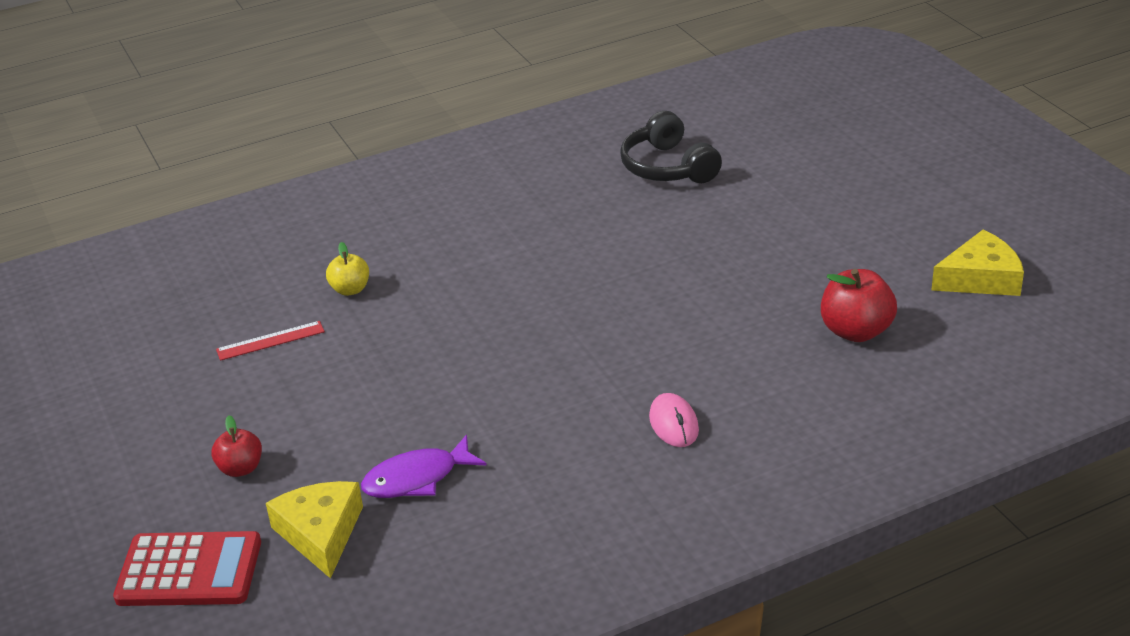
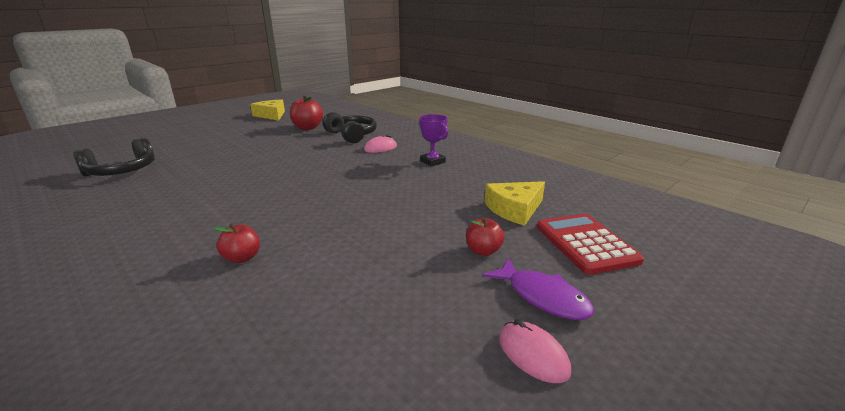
camera: 110 degrees left, 10 degrees down
(76, 455) = (533, 354): none -> pink mouse
(270, 340) = (320, 281): red ruler -> none
(350, 289) = (242, 258): yellow apple -> red apple
(417, 478) = (452, 192): purple fish -> purple fish (543, 297)
(565, 483) = (432, 162): none -> purple trophy
(777, 391) = (351, 135): none -> black headphones

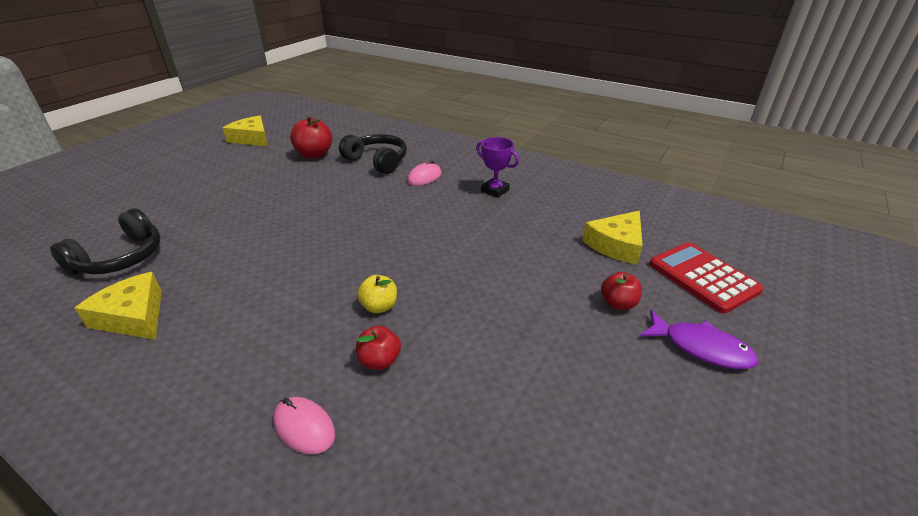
camera: 15 degrees left, 10 degrees up
(98, 204) = (134, 316): none -> yellow cheese
(273, 223) = (379, 306): none -> yellow apple
(533, 354) = (728, 413): pink mouse -> pink mouse (304, 427)

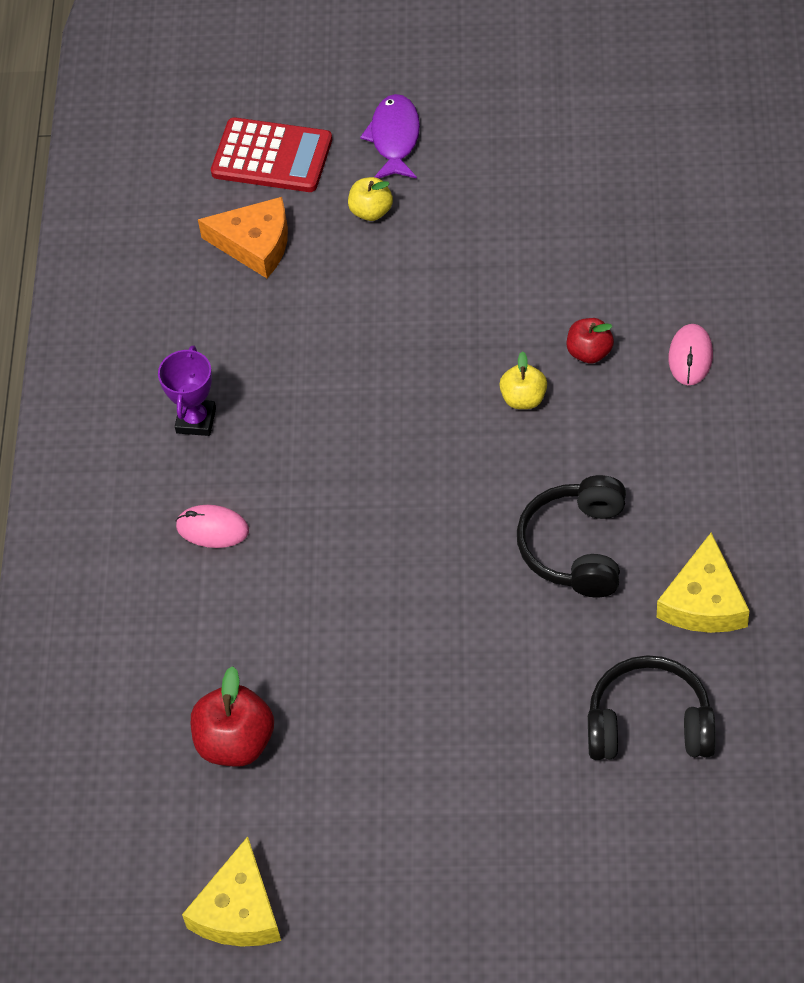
camera: 115 degrees left, 20 degrees up
(377, 161) = (199, 629): black headphones -> black headphones (576, 547)
(616, 245) = (255, 244): yellow cheese -> orange cheese
(618, 303) = (371, 211): red apple -> yellow apple
(703, 277) = (272, 156): red calculator -> red calculator turned 105 degrees counterclockwise

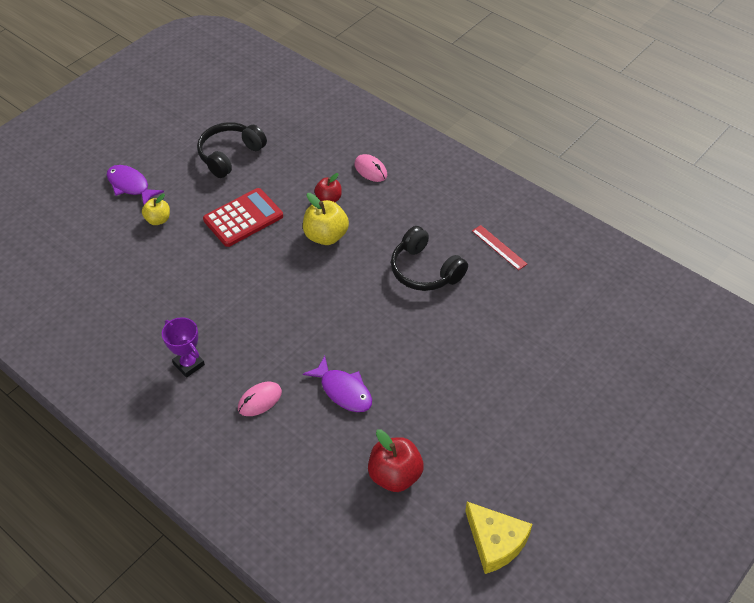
camera: 55 degrees left, 5 degrees down
(255, 244) = (118, 273): orange cheese -> none
(272, 156) = (78, 234): red calculator -> red calculator (243, 218)
(304, 602) = (343, 391): none -> purple fish
(523, 398) = (326, 236): yellow apple -> yellow apple, size x1.62
(649, 724) = (543, 307): black headphones -> black headphones (230, 155)
(704, 601) = (499, 247): yellow cheese -> red ruler

